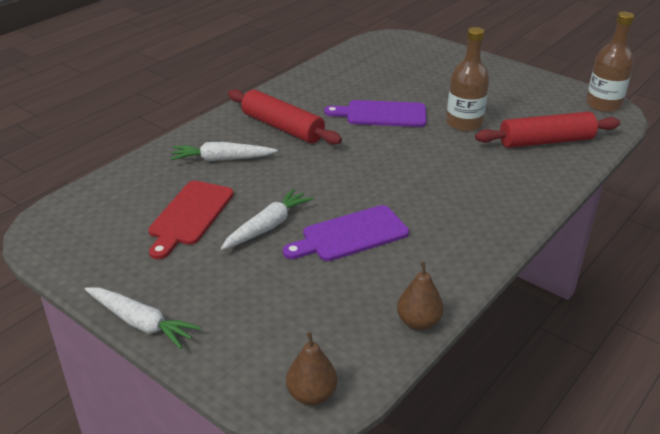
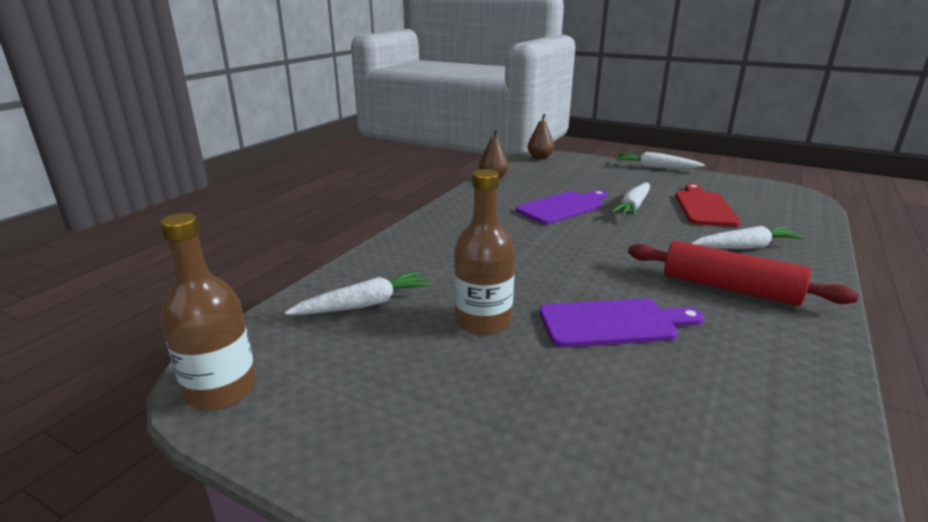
camera: 170 degrees right, 10 degrees down
(546, 141) = (364, 305): red rolling pin -> white carrot

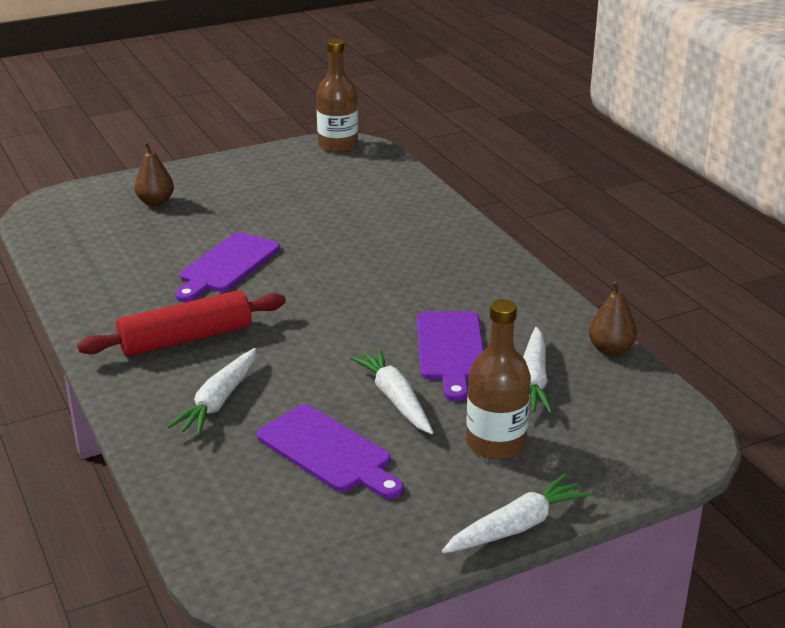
camera: 125 degrees right, 5 degrees up
(364, 305) = (375, 195): white carrot -> white carrot (533, 380)
(483, 321) = (298, 224): brown bottle -> brown bottle (495, 443)
(540, 157) = (680, 435): brown pear -> brown pear (155, 202)
(704, 207) = (328, 452): red cutting board -> purple cutting board

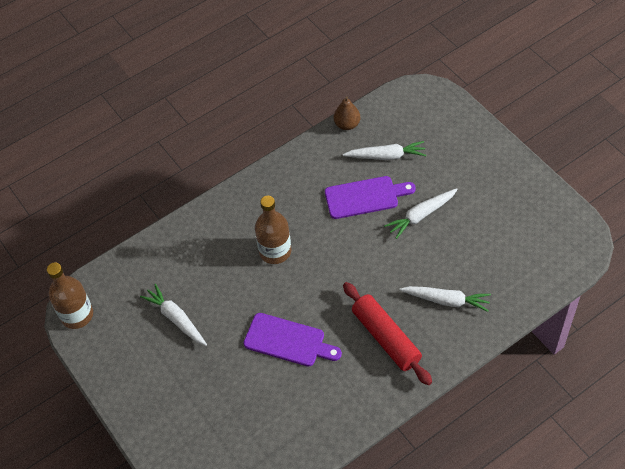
camera: 95 degrees left, 25 degrees up
(155, 202) = (195, 421): brown pear -> none
(328, 452) = (476, 237): purple cutting board -> none
(495, 443) = (448, 166): brown bottle -> brown bottle (275, 251)
(516, 526) = (509, 151): white carrot -> white carrot (176, 318)

